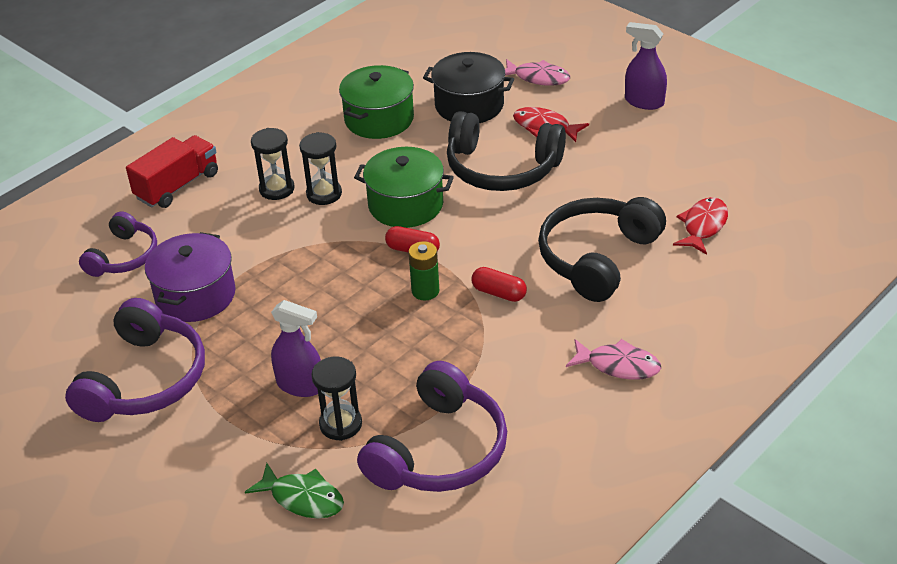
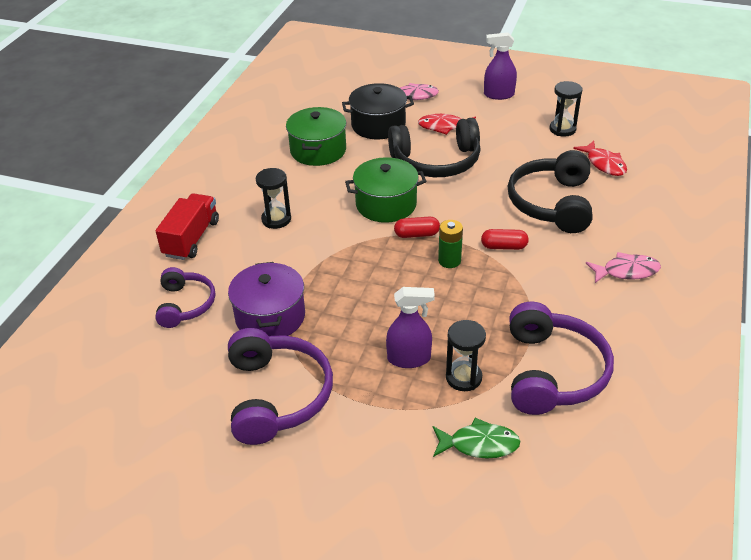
camera: 25 degrees left, 0 degrees up
(324, 194) = (317, 213): black hourglass -> black hourglass (562, 129)
(703, 226) = (604, 164): red fish -> red fish turned 150 degrees clockwise

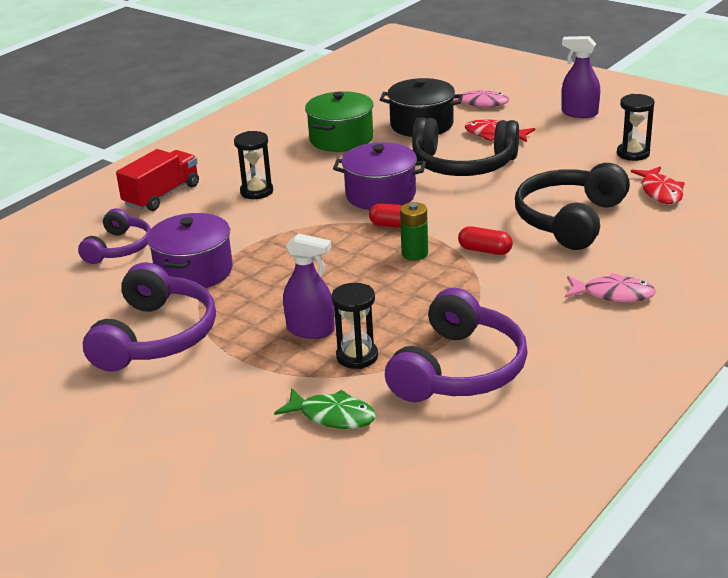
camera: 20 degrees right, 10 degrees down
(386, 204) = (380, 195): green pot -> purple pot

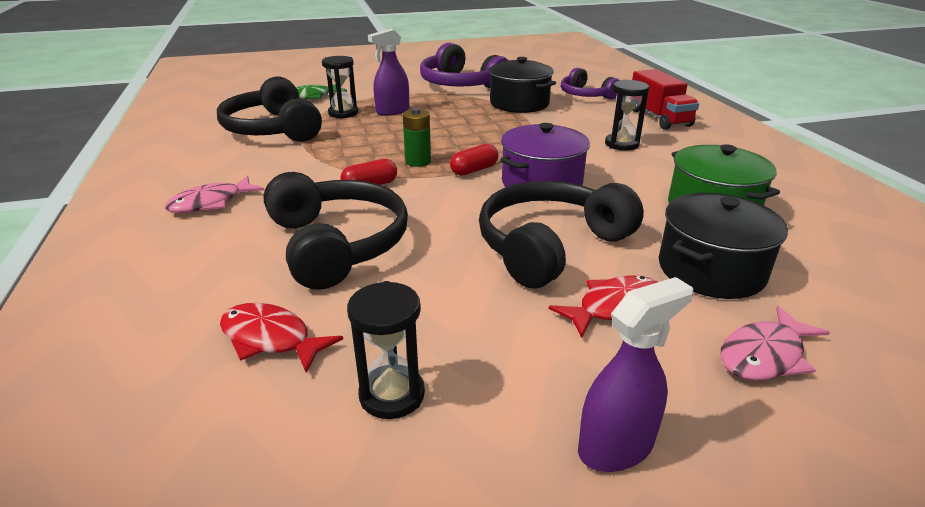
camera: 125 degrees right, 0 degrees up
(194, 271) = (519, 103): purple pot -> black pot
(459, 369) = (273, 129): purple headphones -> black headphones

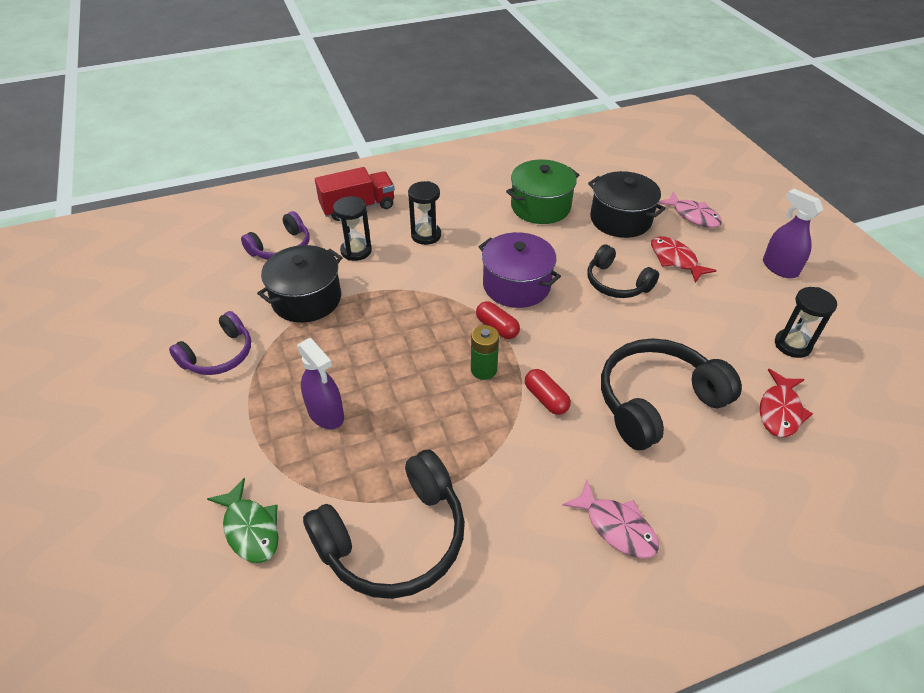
camera: 95 degrees left, 15 degrees up
(343, 113) = (331, 468): black hourglass -> black hourglass (356, 251)
(460, 84) = (219, 355): purple headphones -> purple headphones, size x0.61
(550, 246) = (616, 283): black headphones -> black headphones, size x0.61

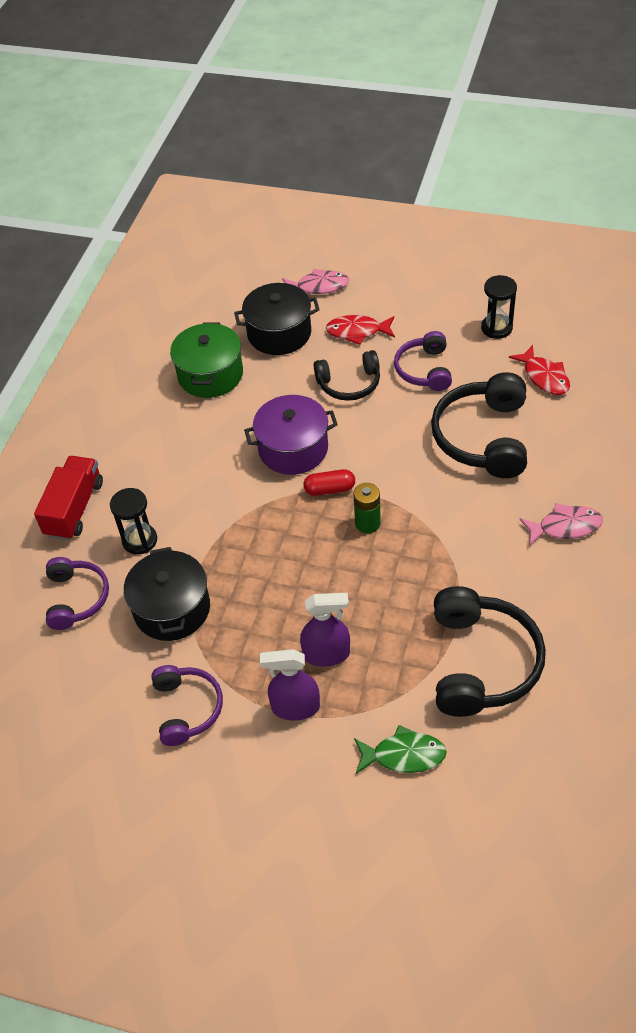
camera: 50 degrees left, 5 degrees up
(426, 235) = (169, 477): black hourglass -> none
(546, 399) = (428, 501): red capsule -> none
(685, 321) = (424, 370): none -> purple headphones
(779, 268) = (421, 279): purple spray bottle -> purple spray bottle (295, 707)

